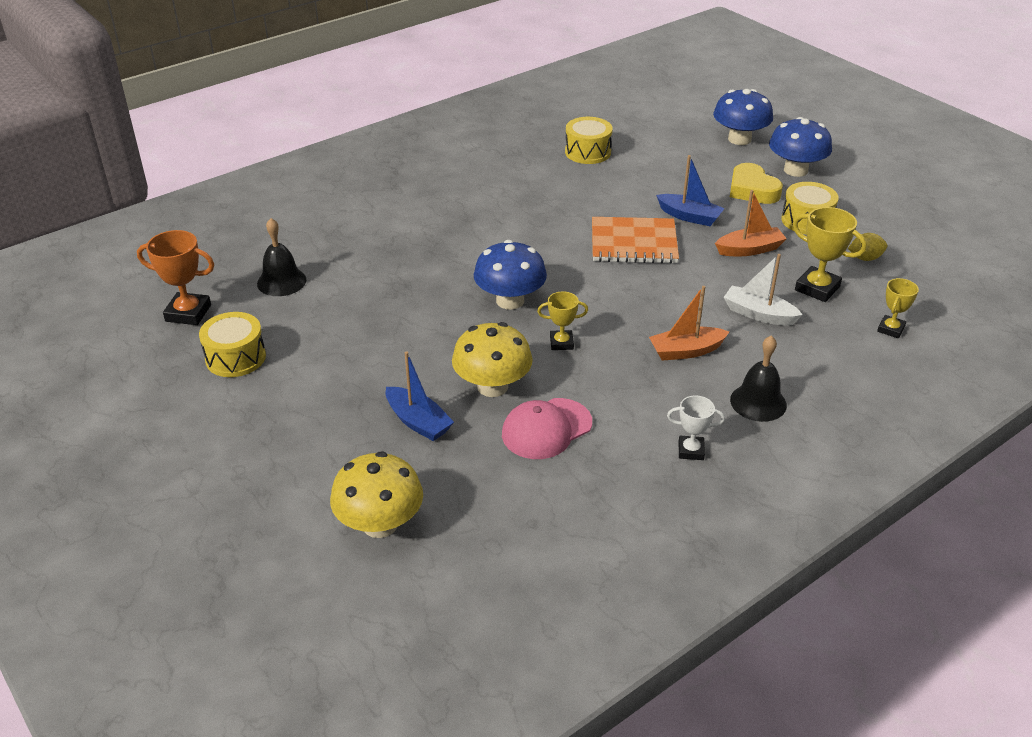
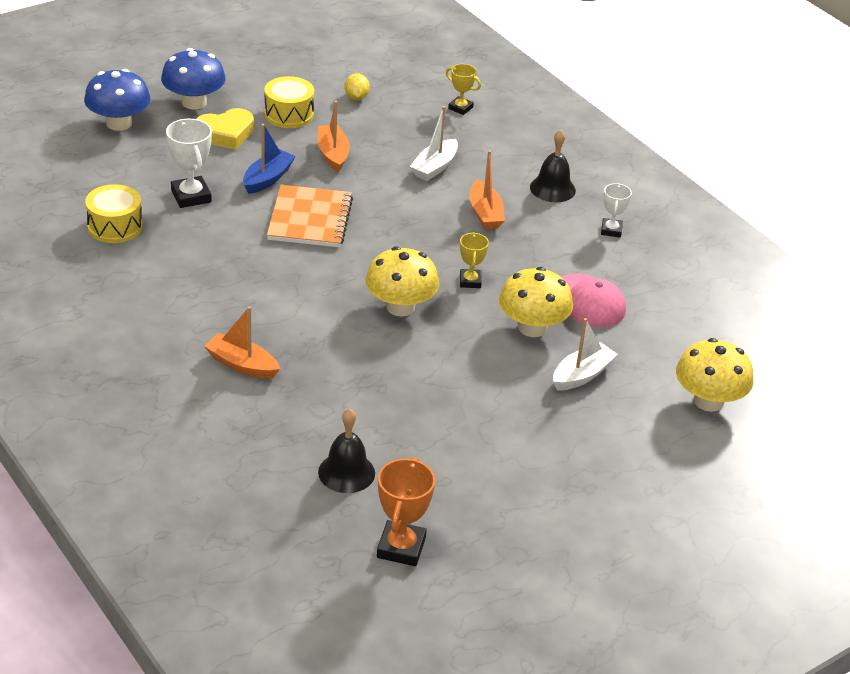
camera: 90 degrees left, 0 degrees up
(235, 357) = (484, 502): yellow drum -> none
(416, 223) = (242, 365): none -> orange boat
(418, 422) = (582, 375): blue boat -> white boat
(510, 300) = (400, 307): blue mushroom -> yellow mushroom
(644, 181) = (191, 196): none -> white trophy
(817, 288) = (399, 131): yellow trophy -> none

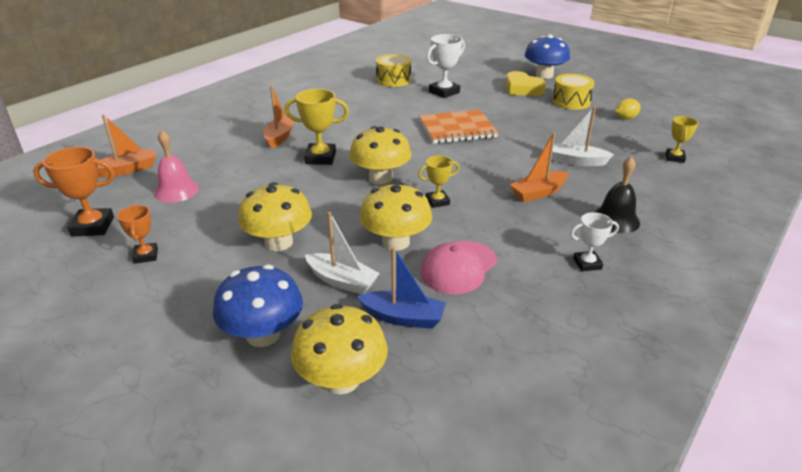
camera: 75 degrees right, 5 degrees down
(119, 123) = (495, 63): blue mushroom -> blue mushroom (263, 334)
(268, 179) = (488, 109): blue boat -> blue boat (403, 317)
(324, 341) = (320, 158): none -> yellow trophy
(333, 154) = (543, 123): orange boat -> orange boat (127, 170)
(346, 472) = (176, 191): black bell -> pink bell
(483, 505) = (146, 256): none -> orange trophy
(499, 405) = (279, 242): none -> yellow mushroom

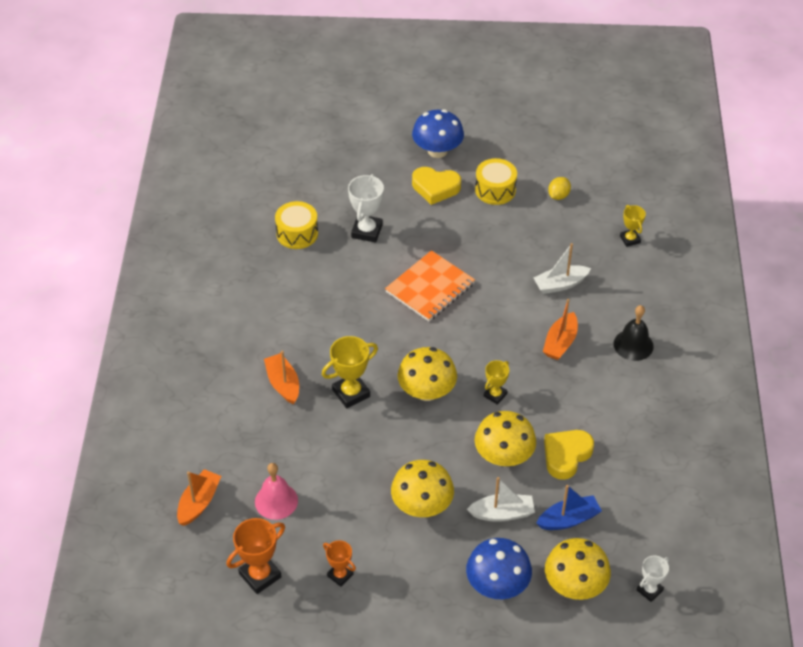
camera: 35 degrees left, 15 degrees up
(458, 267) = (566, 455): pink cap -> yellow heart
(587, 264) = (643, 403): white trophy -> white trophy (649, 590)

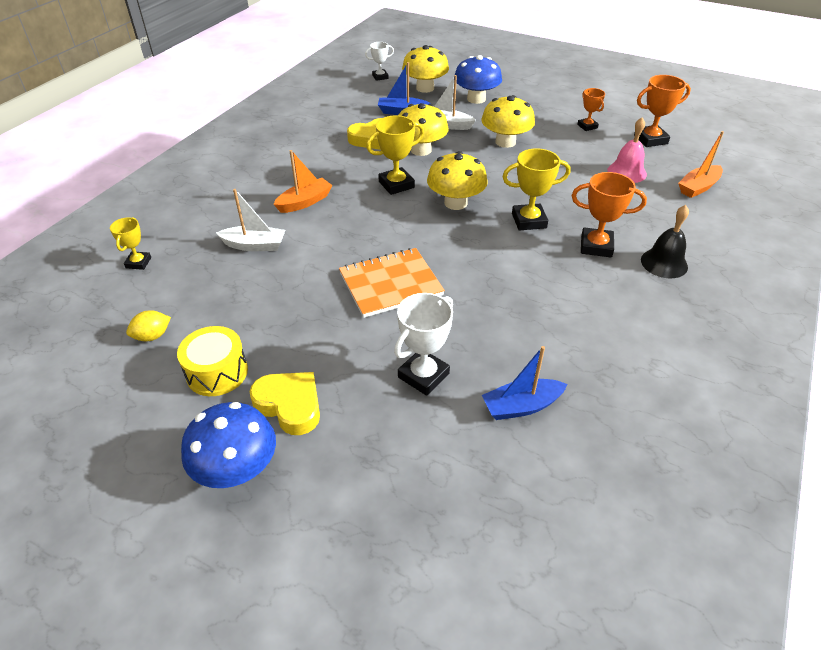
camera: 155 degrees left, 5 degrees down
(283, 384) = (596, 246): orange boat -> orange trophy
(297, 233) = (521, 406): yellow drum -> blue boat
(495, 395) = (396, 184): yellow trophy -> yellow trophy, size x1.62
(633, 345) = (244, 183): black bell -> black bell (664, 263)

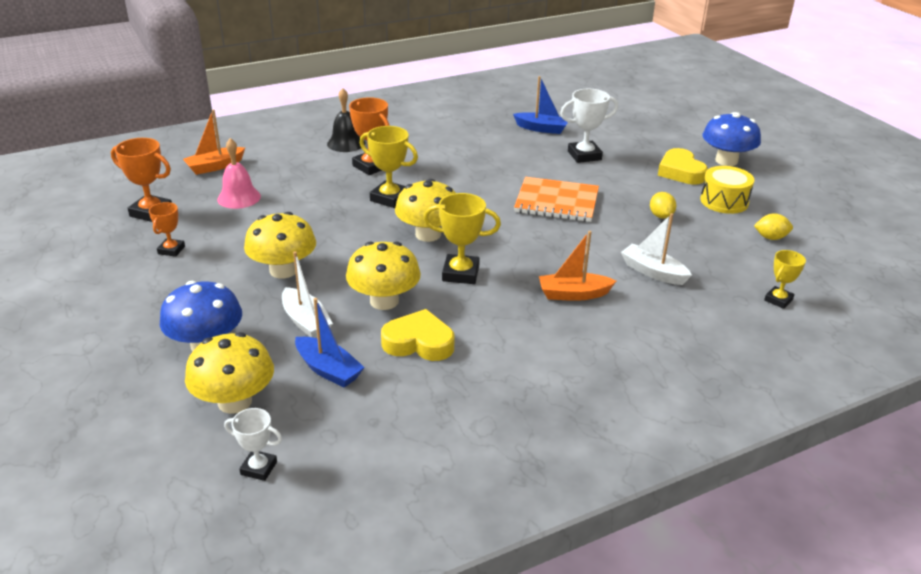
camera: 145 degrees left, 10 degrees down
(278, 314) = (661, 216): none -> yellow lemon
(698, 187) = (215, 167): orange boat -> orange boat turned 150 degrees clockwise

